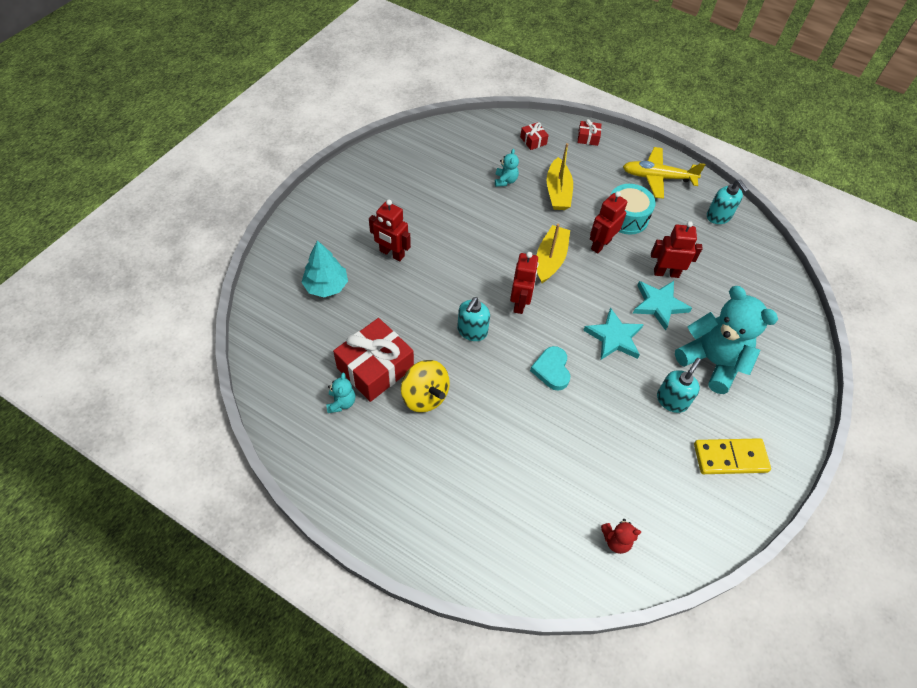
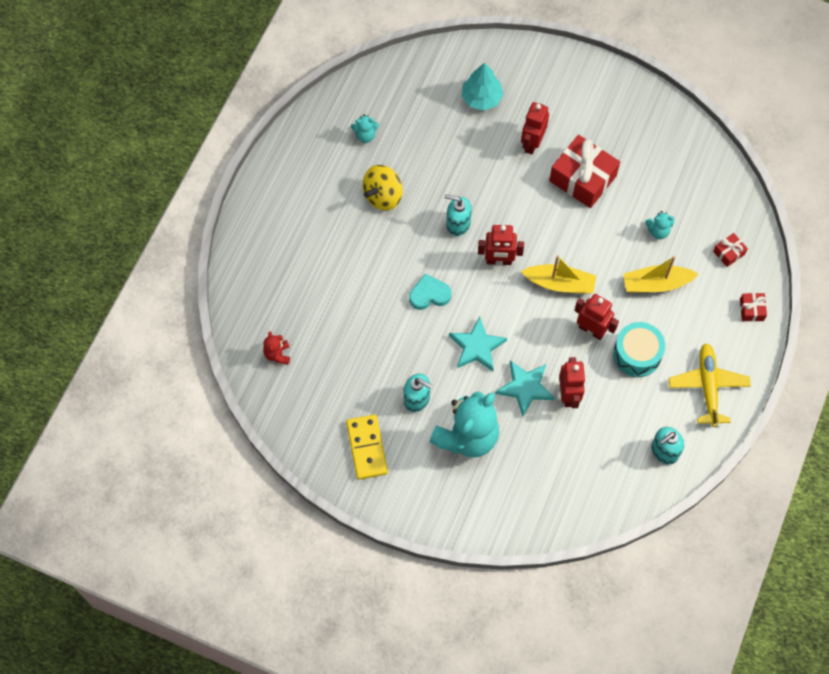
camera: 85 degrees right, 10 degrees up
(375, 368) = (403, 154): red gift -> red gift (582, 178)

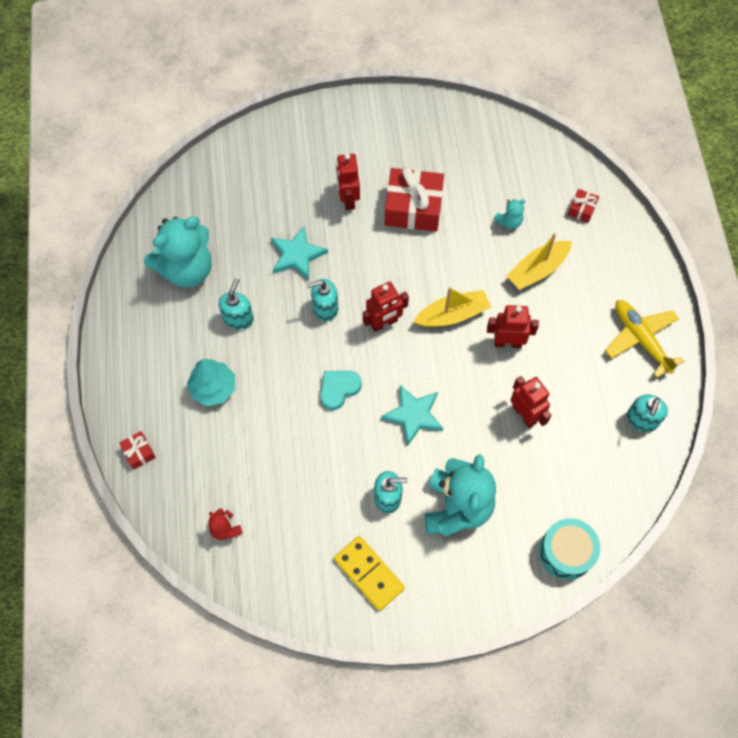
camera: 30 degrees left, 0 degrees up
(365, 135) = (187, 269): turquoise teddy bear -> turquoise teddy bear, size x2.32
(383, 196) = (238, 318): yellow spinning top -> turquoise soap dispenser
(481, 98) = (276, 180): turquoise tree -> turquoise tree (213, 388)
(525, 388) = (482, 430): turquoise star -> turquoise star (297, 255)
(637, 354) = (561, 343): turquoise drum -> turquoise drum (566, 552)
(751, 310) = (633, 250): red gift -> red gift (139, 452)

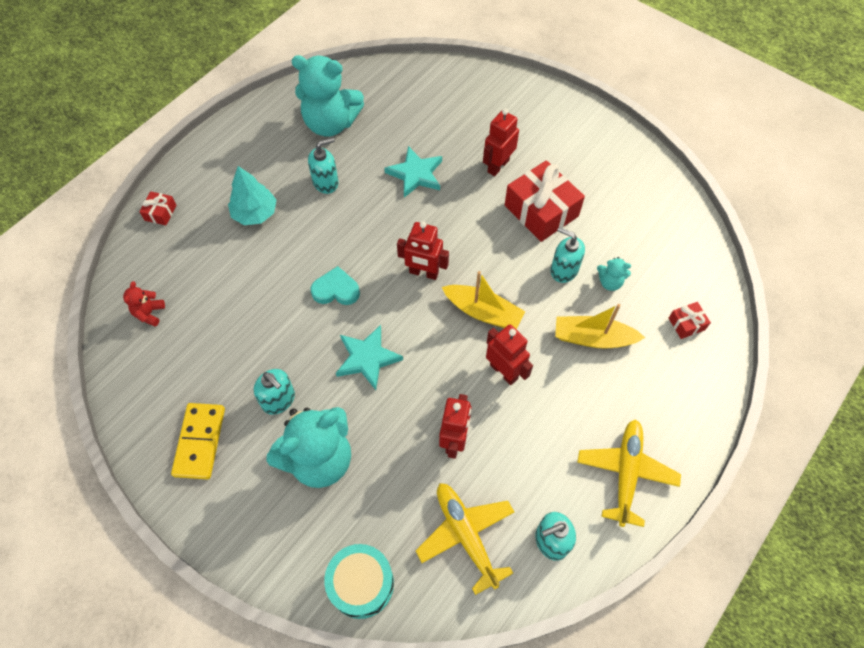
camera: 45 degrees right, 5 degrees down
(325, 308) = (393, 226): turquoise soap dispenser -> turquoise soap dispenser (564, 270)
(593, 464) = (466, 535): none -> yellow plane

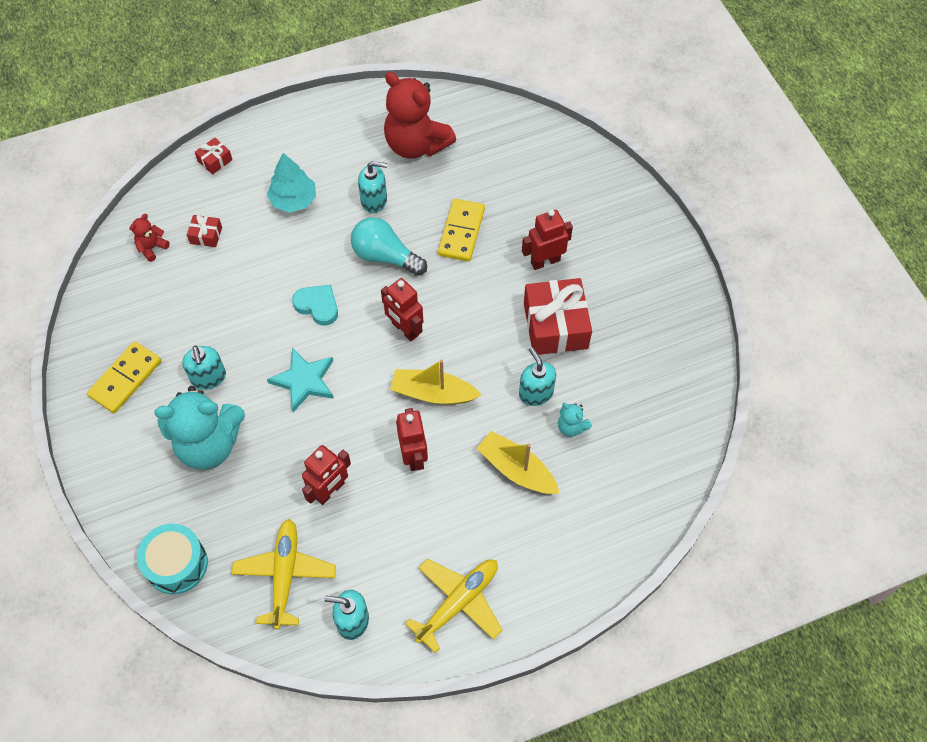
camera: 30 degrees right, 0 degrees up
(331, 123) = (416, 144): turquoise teddy bear -> red teddy bear
(366, 222) = (385, 256): none -> turquoise light bulb
(415, 174) = (461, 232): turquoise star -> yellow domino
(483, 312) = (433, 393): yellow boat -> yellow boat turned 135 degrees clockwise
(686, 324) = (616, 504): red gift -> red gift (206, 235)

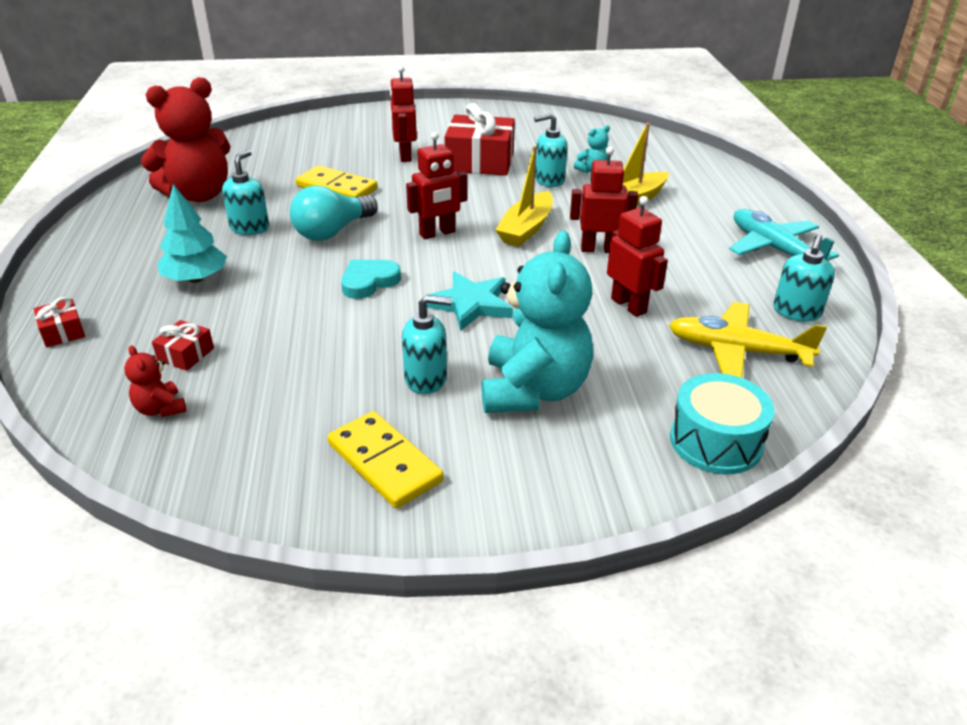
camera: 75 degrees left, 25 degrees down
(458, 602) = (773, 248): yellow plane -> turquoise plane

